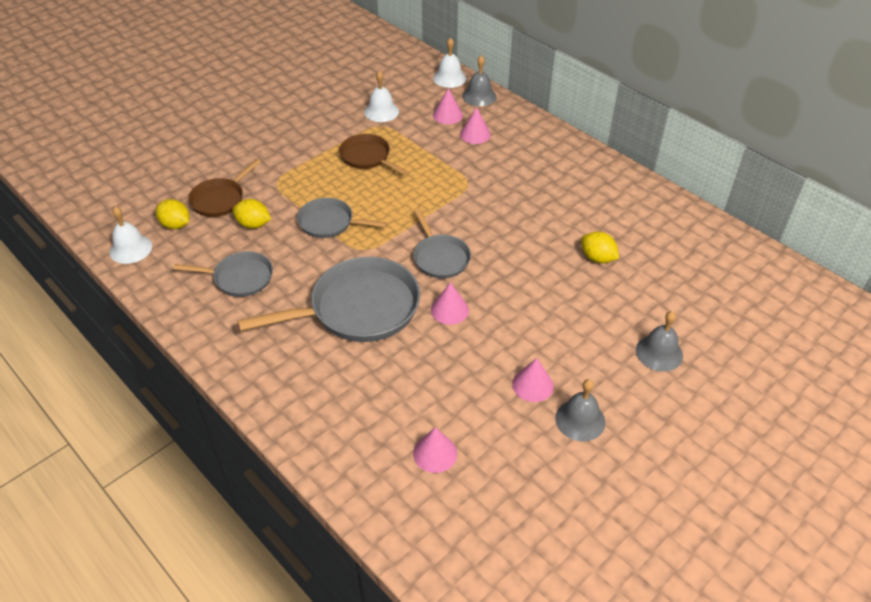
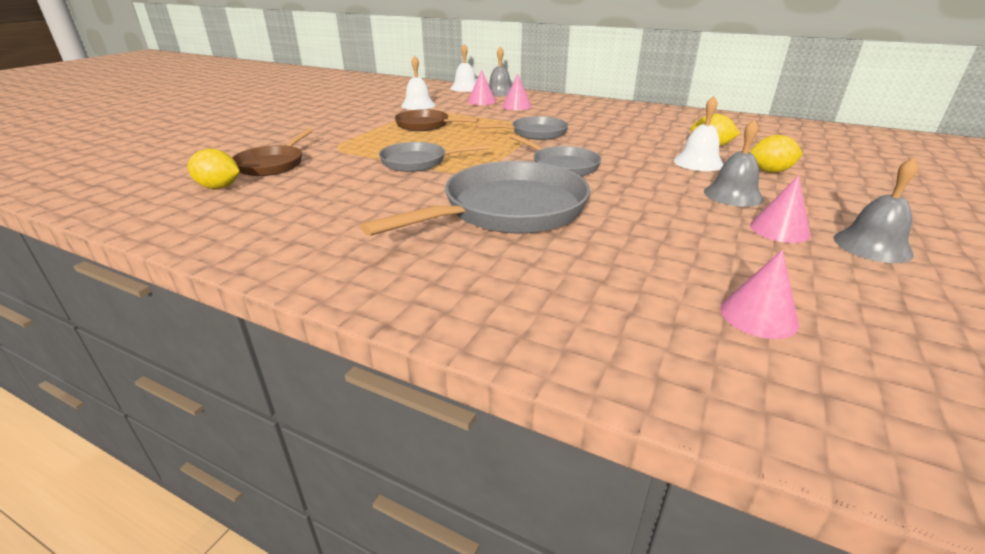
camera: 20 degrees left, 15 degrees down
(131, 249) = (155, 213): white bell -> white bell (698, 162)
(239, 278) = (330, 212): grey pan -> grey pan (535, 133)
(253, 224) = (326, 174): yellow lemon -> yellow lemon (770, 171)
(449, 310) = (614, 195): pink cone -> none
(659, 353) = (858, 187): grey bell -> grey bell (733, 195)

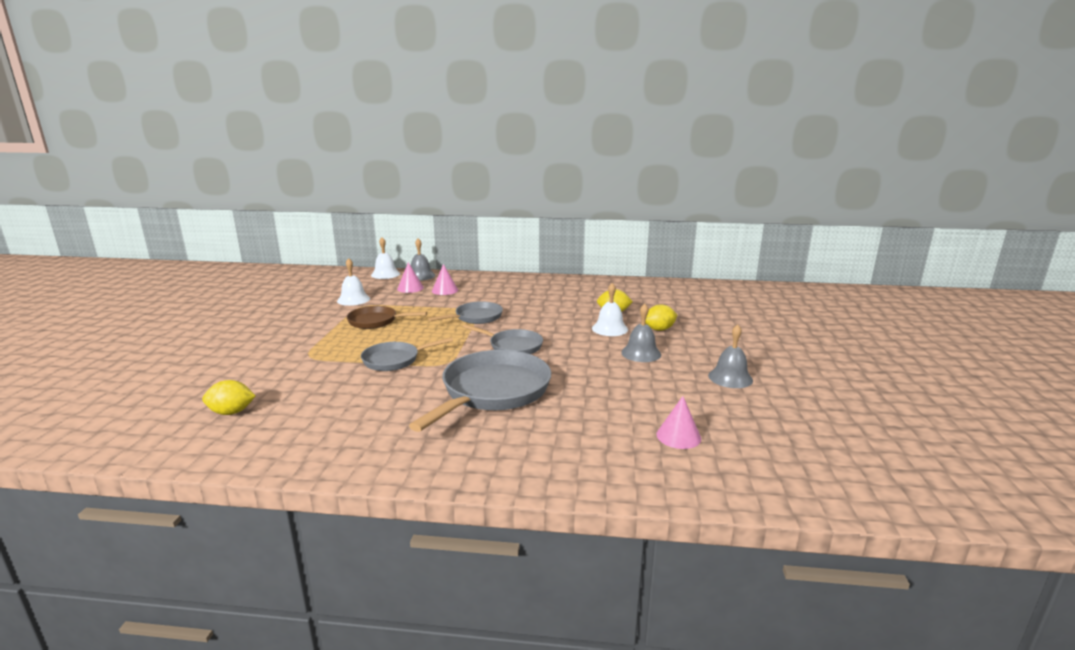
camera: 20 degrees left, 10 degrees down
(273, 164) = (262, 382): brown pan -> none
(779, 230) = (676, 376): pink cone -> none

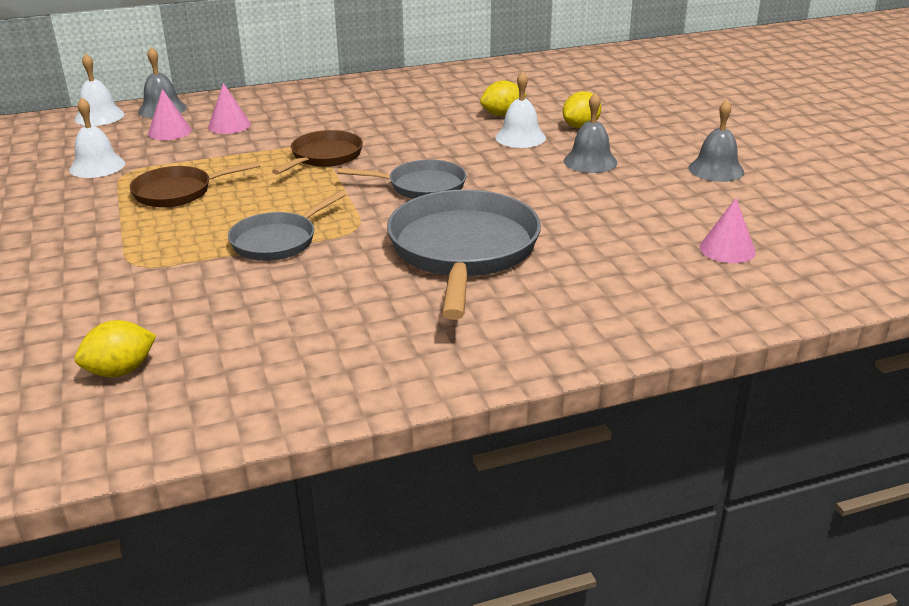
camera: 25 degrees left, 10 degrees up
(476, 317) = (324, 157): grey pan -> brown pan

